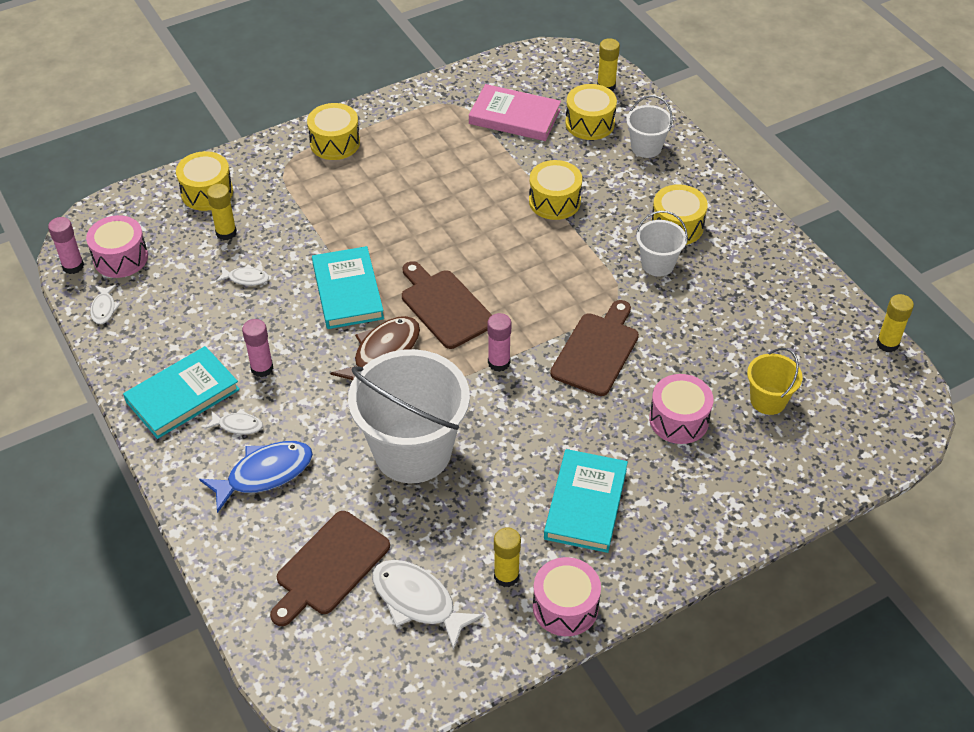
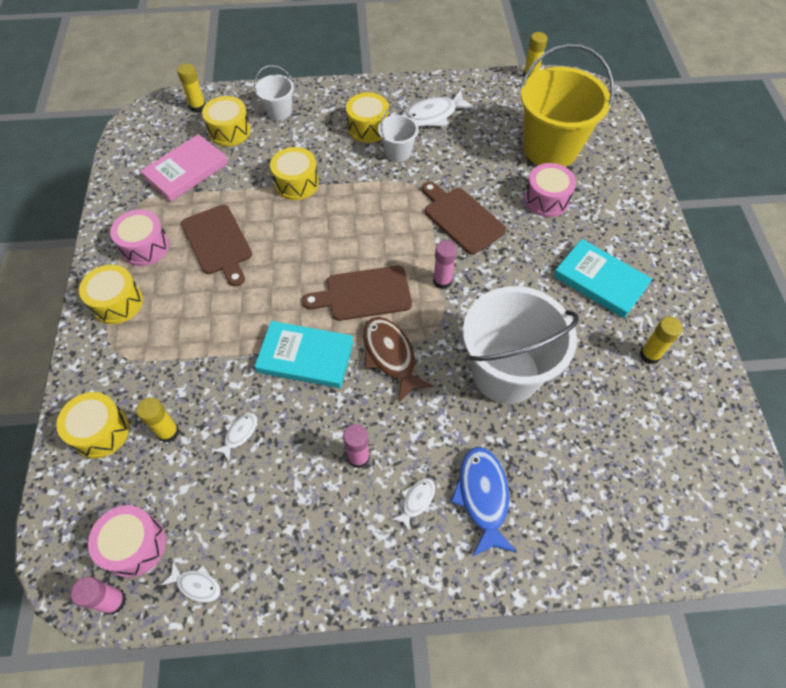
camera: 65 degrees left, 10 degrees up
(182, 395) = (356, 540): turquoise book -> none
(329, 566) = (601, 477): brown cutting board -> brown cutting board (218, 242)
(417, 601) = (656, 423): white fish -> white fish (432, 115)
(565, 606) = (687, 329): pink drum -> pink drum (145, 247)
(768, 400) = (550, 148): yellow bucket -> yellow bucket, size x2.10

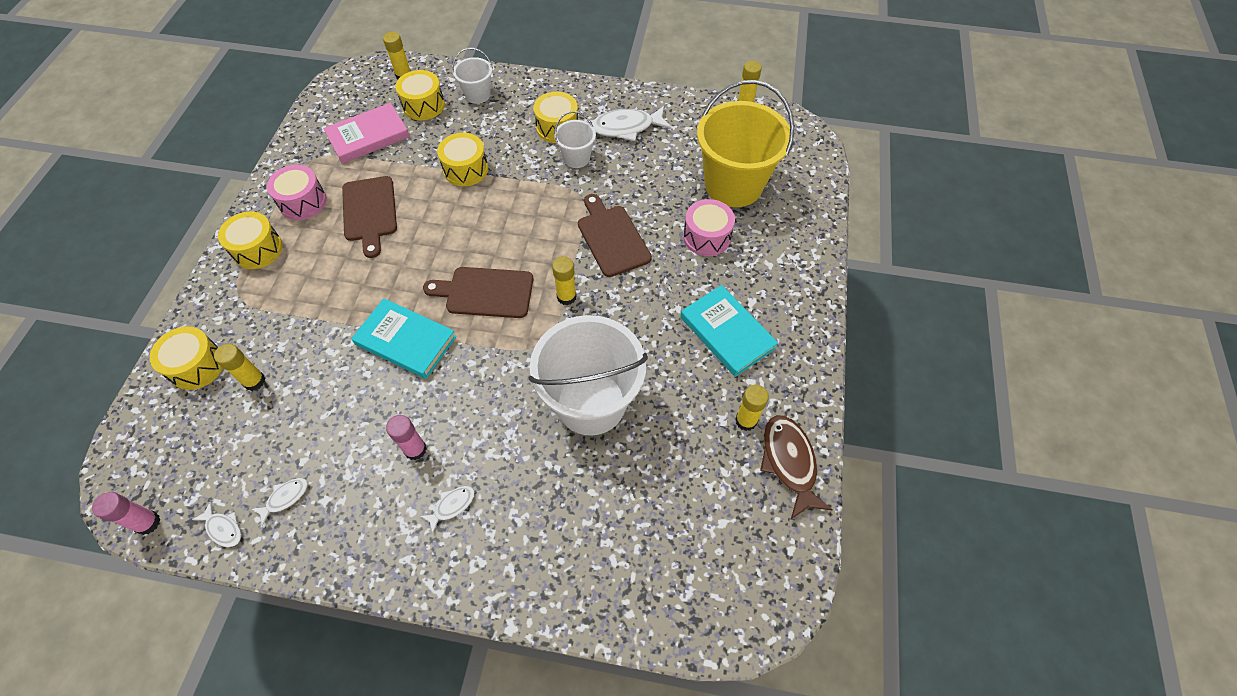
camera: 15 degrees right, 0 degrees up
(135, 545) = (185, 477): pink drum -> none
(239, 434) = (316, 399): white fish -> white fish (285, 498)
(390, 355) = (486, 359): brown fish -> brown fish (789, 462)
(442, 281) = (566, 297): pink glue stick -> yellow glue stick
(483, 496) = (517, 518): blue fish -> none

